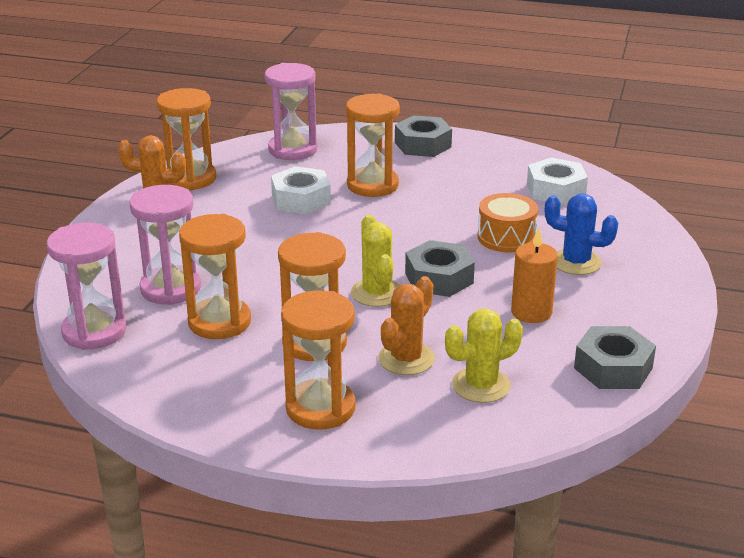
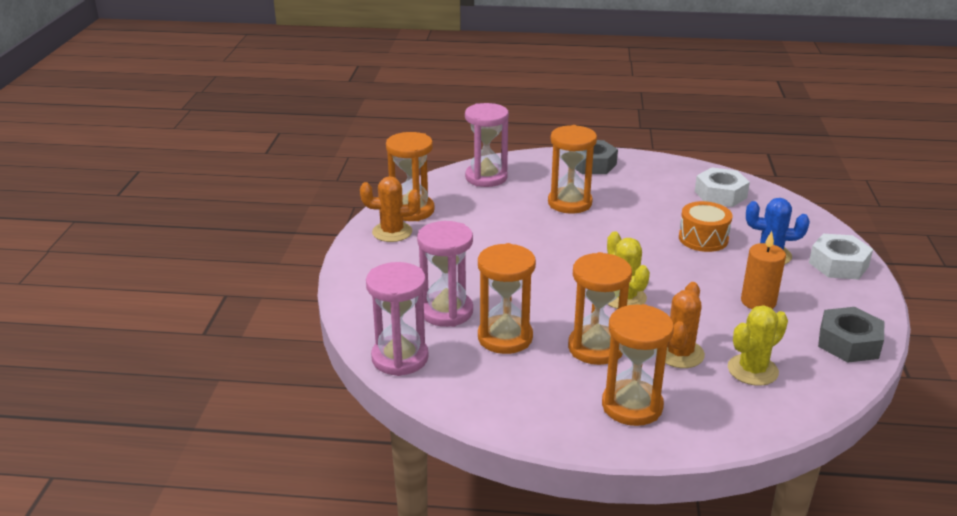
camera: 10 degrees left, 0 degrees up
(301, 199) = (516, 221): white nut -> white nut (838, 264)
(439, 278) = (668, 279): grey nut -> none

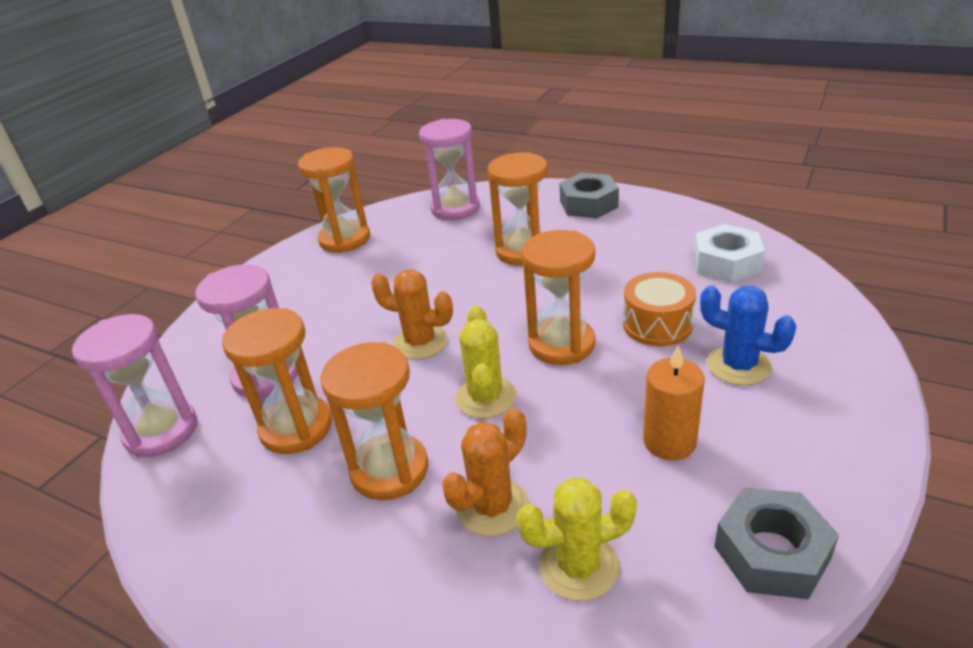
camera: 25 degrees right, 5 degrees up
(392, 232) = (302, 263): orange cactus -> orange cactus (420, 342)
(632, 406) = (359, 584): orange hourglass -> orange hourglass (561, 344)
(838, 264) = (839, 400): white nut -> none

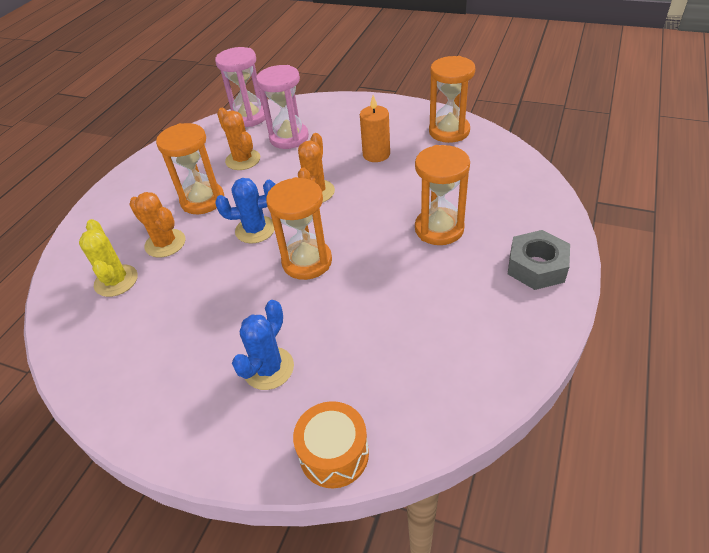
camera: 85 degrees right, 10 degrees up
(296, 428) = (243, 160): orange hourglass -> orange cactus
(455, 208) = (510, 179): pink hourglass -> none
(486, 397) = (255, 230): yellow cactus -> blue cactus
(657, 325) = (327, 318): orange drum -> orange drum (334, 453)
(669, 441) = (196, 321): orange candle -> orange candle (376, 154)
(726, 263) = (428, 374): white nut -> none
(771, 552) = (95, 367): grey nut -> none

